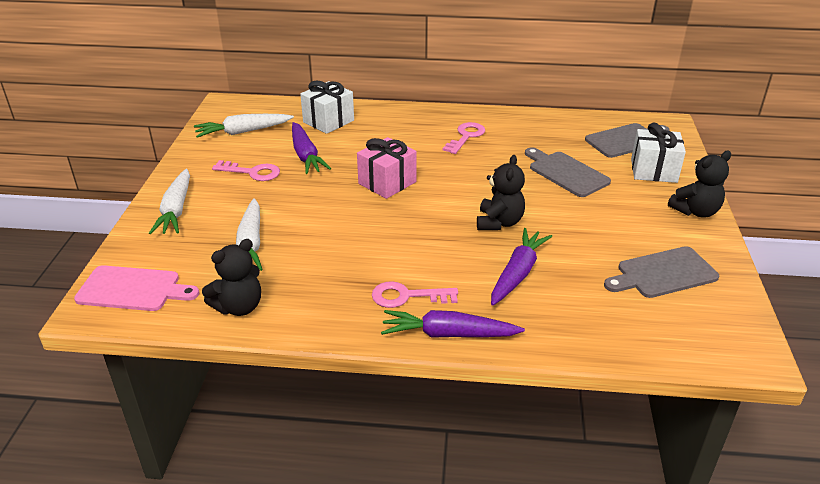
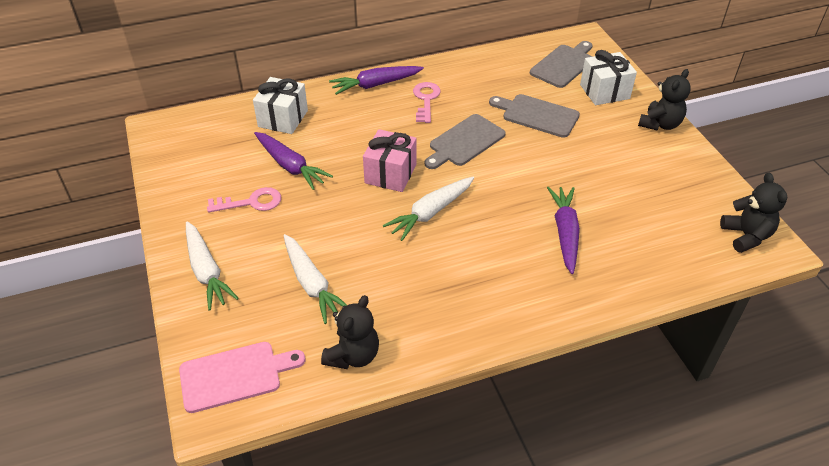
camera: 25 degrees left, 10 degrees up
(243, 132) = (204, 156): white carrot -> white carrot (431, 213)
(407, 296) = (492, 289): pink key -> none
(449, 334) = (550, 313): purple carrot -> purple carrot (376, 85)
(499, 222) = (516, 186): black teddy bear -> black teddy bear (746, 236)
(663, 273) = (672, 194): grey cutting board -> grey cutting board (464, 142)

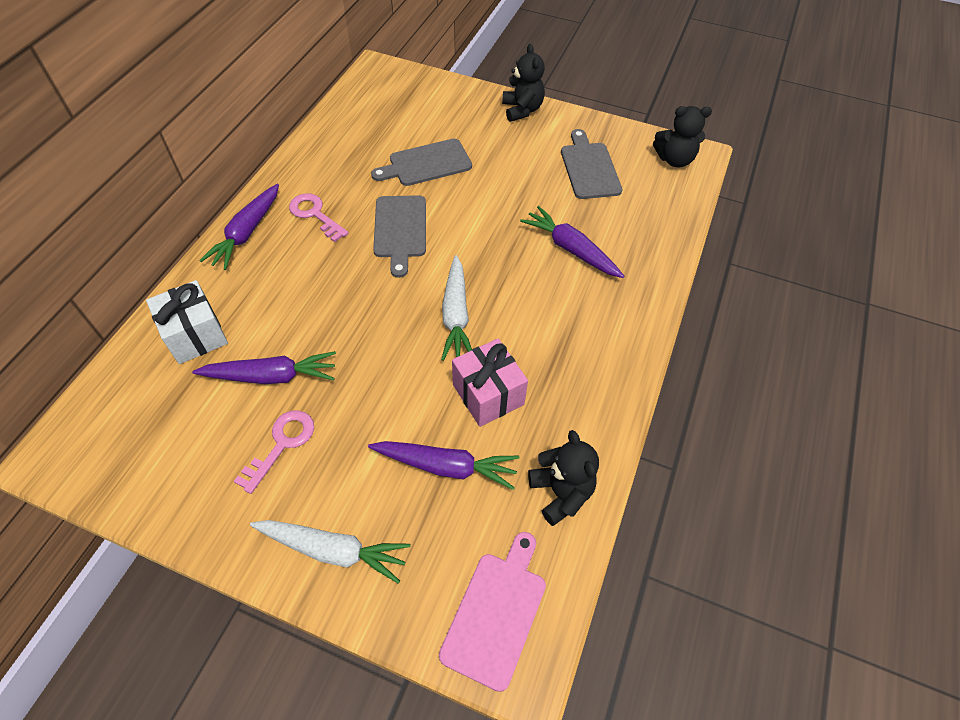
camera: 50 degrees left, 10 degrees up
(312, 284) = (446, 466): white carrot -> purple carrot
(390, 174) = (376, 308): pink gift -> pink gift (488, 394)
(563, 65) = (390, 104): grey cutting board -> grey cutting board (589, 168)
(604, 92) = (450, 108): white gift -> none
(746, 236) = (674, 159): black teddy bear -> black teddy bear turned 150 degrees clockwise

